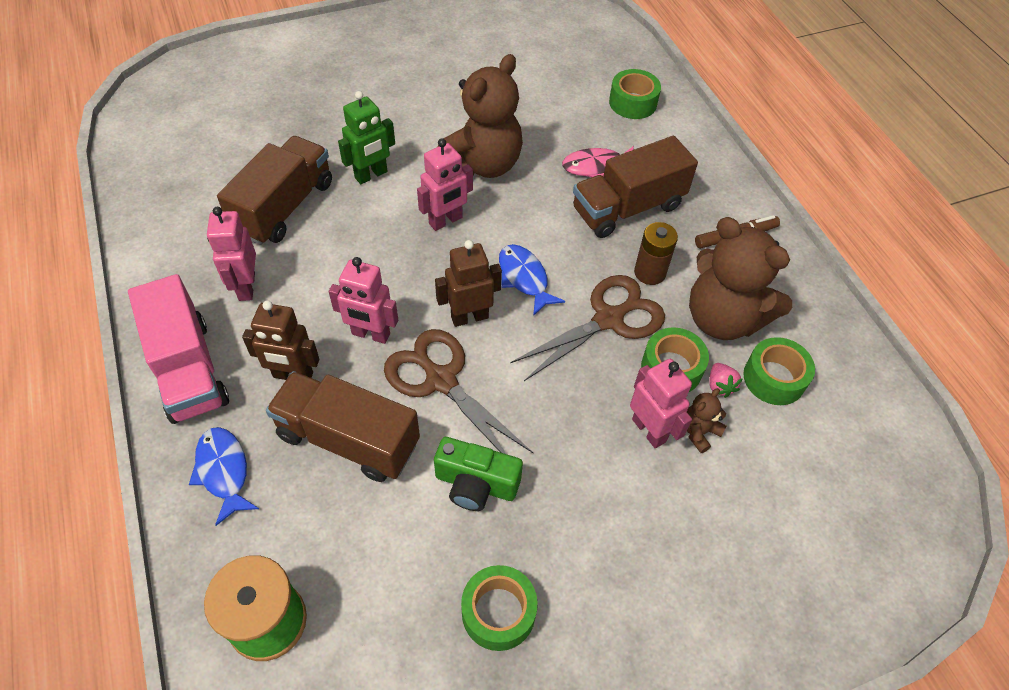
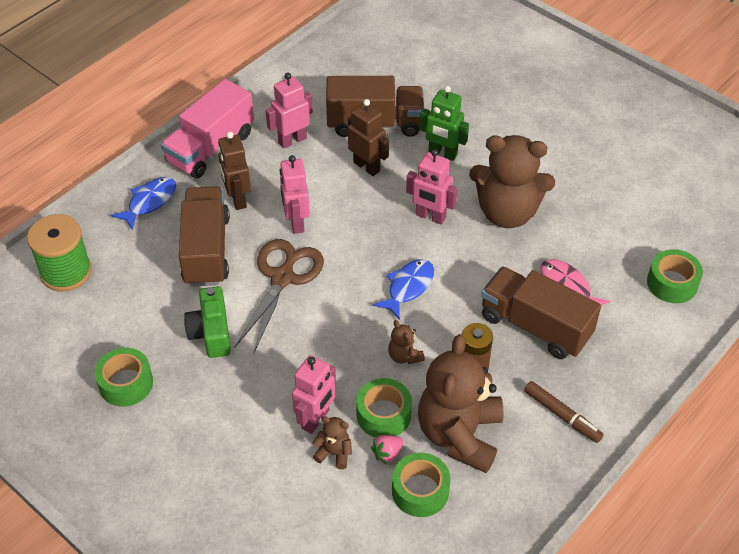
camera: 65 degrees right, 5 degrees down
(469, 317) = (348, 270): brown robot -> brown robot (367, 166)
(608, 319) = (404, 356): brown scissors -> brown teddy bear

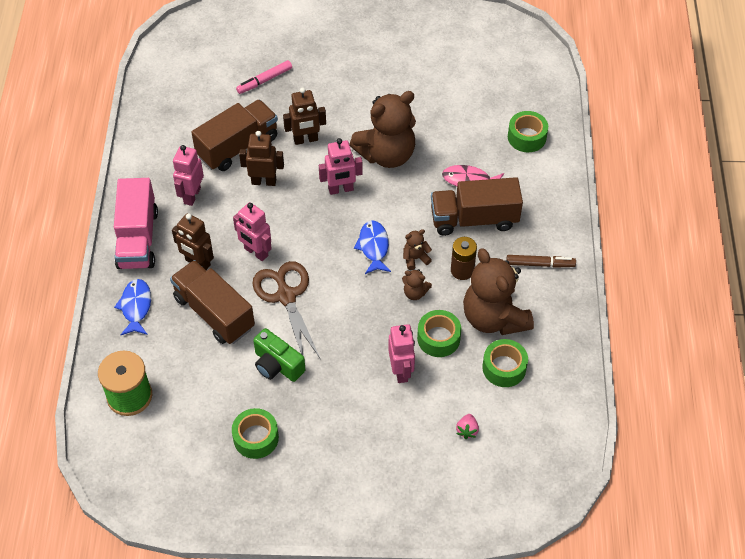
camera: 40 degrees left, 5 degrees up
(334, 453) = (432, 383): brown teddy bear -> brown teddy bear (415, 258)
(387, 454) = (464, 360): pink strawberry -> pink strawberry (467, 430)
(442, 154) = (306, 140): green robot -> brown robot
(457, 82) = (264, 80): none -> pink marker

